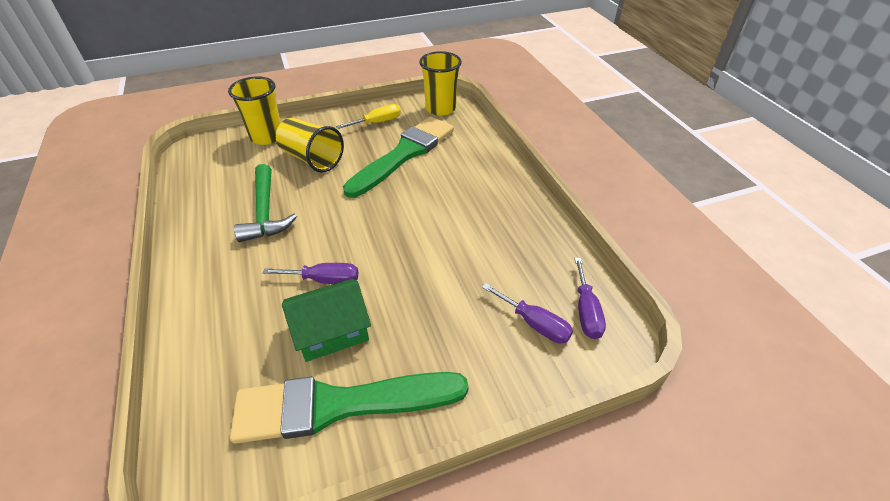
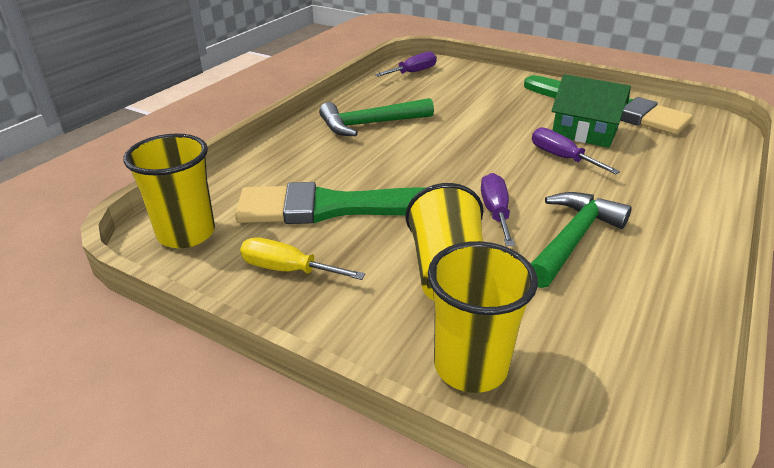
camera: 130 degrees left, 10 degrees down
(491, 216) = (370, 124): none -> green hammer
(534, 324) = (449, 81): purple screwdriver -> purple screwdriver (495, 212)

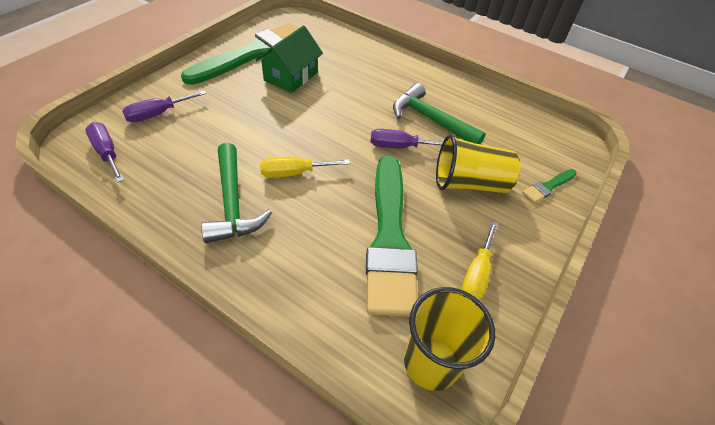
camera: 90 degrees left, 15 degrees up
(419, 148) = (294, 173): none -> yellow screwdriver
(470, 366) = (548, 187): yellow cup -> green brush
(561, 157) = (327, 97): purple screwdriver -> purple screwdriver (158, 114)

